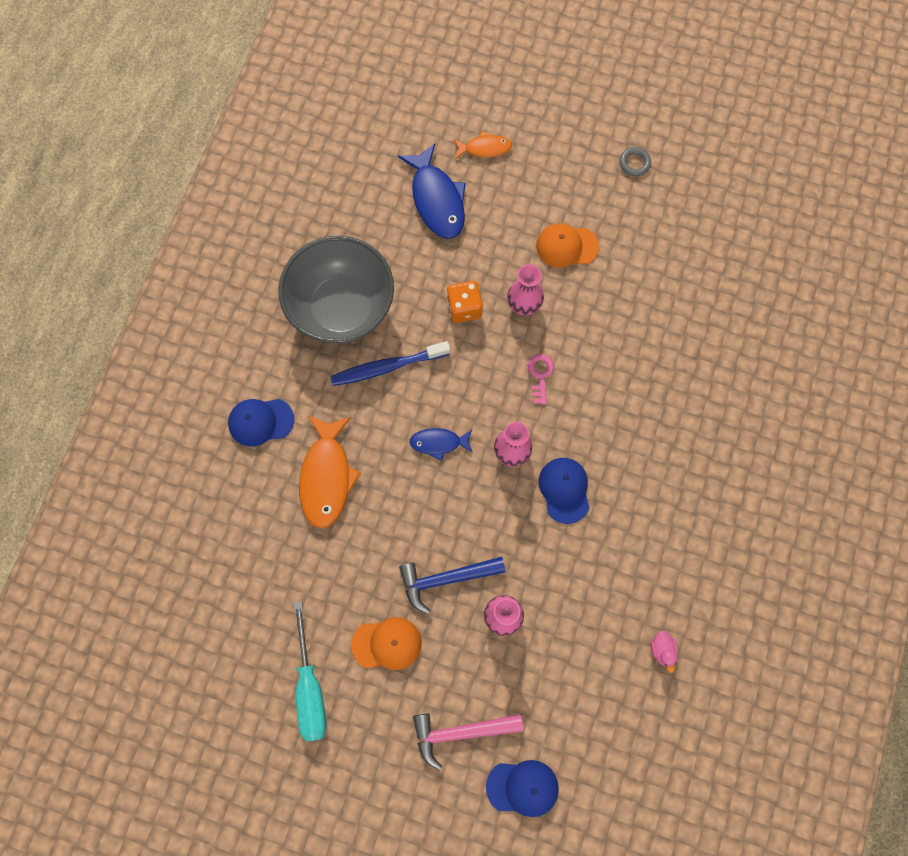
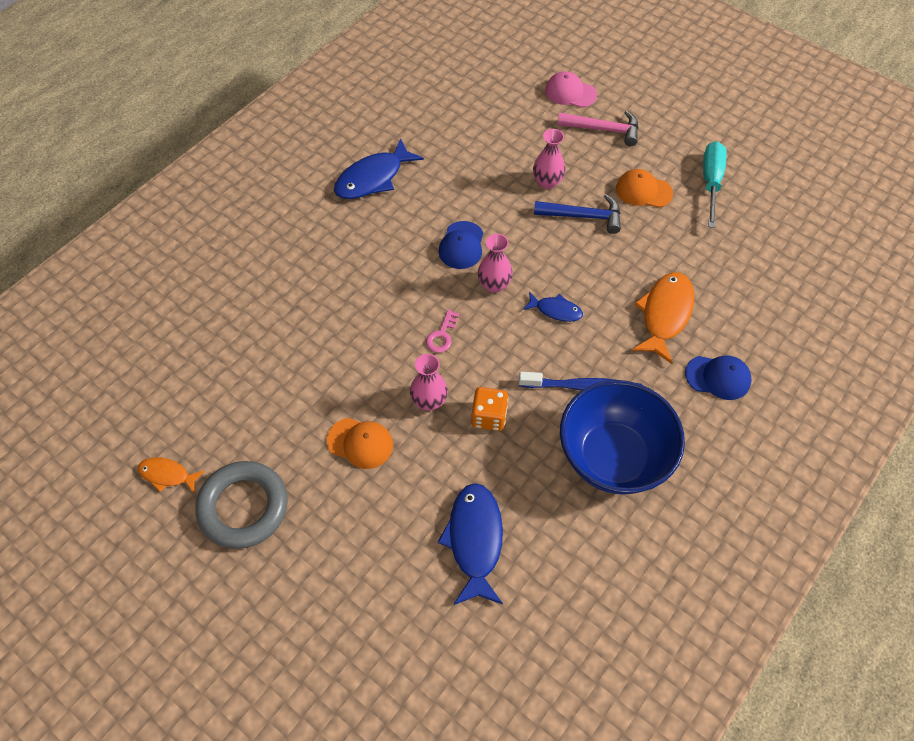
camera: 160 degrees left, 15 degrees down
(342, 308) = (613, 457): grey bowl -> blue bowl
(485, 148) = (397, 584): orange fish -> orange fish (167, 475)
(522, 788) = (570, 92): blue cap -> pink cap
(634, 163) = (243, 507): grey ring -> grey ring, size x2.47
(662, 650) = (437, 132): pink duck -> none
(702, 549) = (373, 178): none -> blue fish

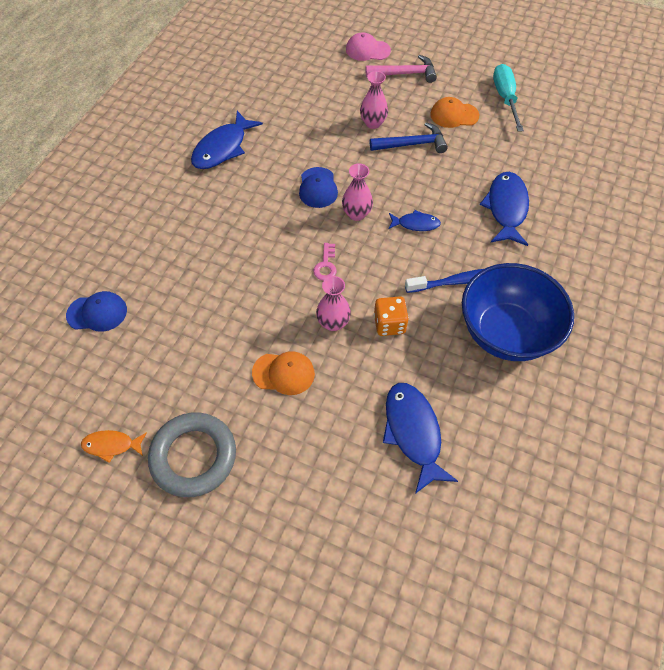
camera: 15 degrees left, 0 degrees up
(665, 314) = (506, 208): orange fish -> blue fish
(718, 377) = (567, 249): blue cap -> blue cap (97, 313)

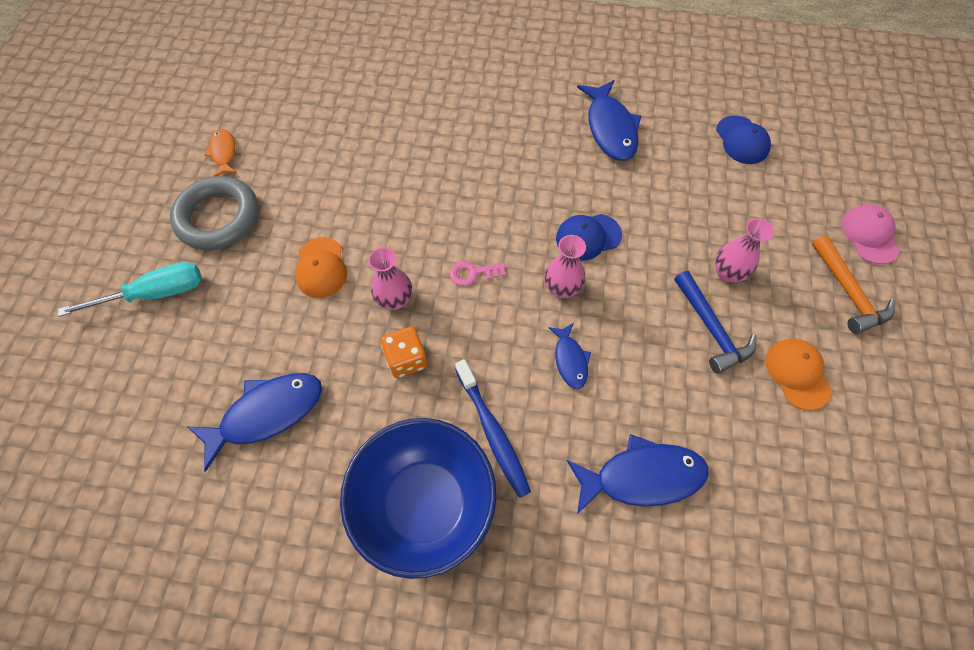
camera: 75 degrees right, 5 degrees up
(97, 313) = (360, 96): blue cap -> blue cap (742, 140)
(222, 148) = (610, 128): blue fish -> blue fish turned 120 degrees counterclockwise
(405, 74) = (848, 292): pink hammer -> orange hammer
(505, 98) = (875, 444): turquoise screwdriver -> turquoise screwdriver (155, 293)

